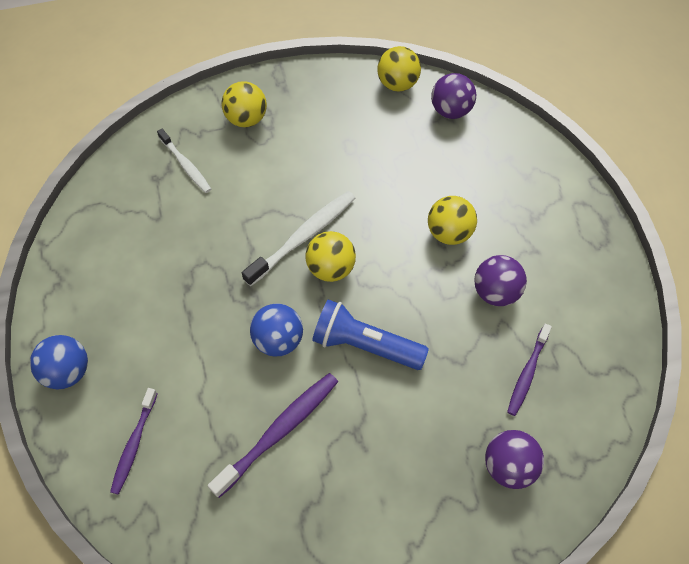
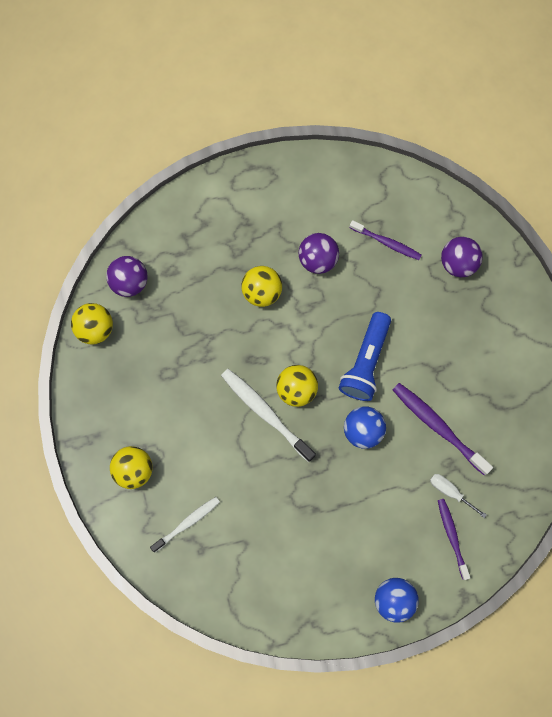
camera: 90 degrees left, 15 degrees up
(134, 444) = (452, 537): purple toothbrush -> purple toothbrush turned 120 degrees counterclockwise
(192, 444) = (450, 492): none -> white screwdriver

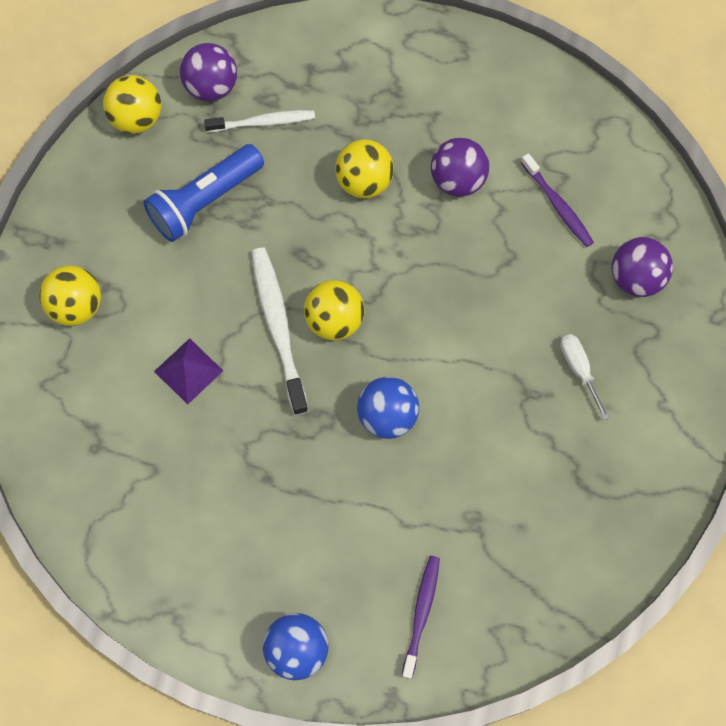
camera: 30 degrees right, 5 degrees down
(187, 523) = (99, 405): white toothbrush -> white toothbrush (263, 122)
(228, 471) = (188, 371): none -> purple pyramid
(366, 362) = (442, 335): blue flashlight -> blue flashlight (204, 201)
(438, 427) = (487, 465): purple toothbrush -> none
(450, 492) = (453, 555): white screwdriver -> white screwdriver (579, 370)

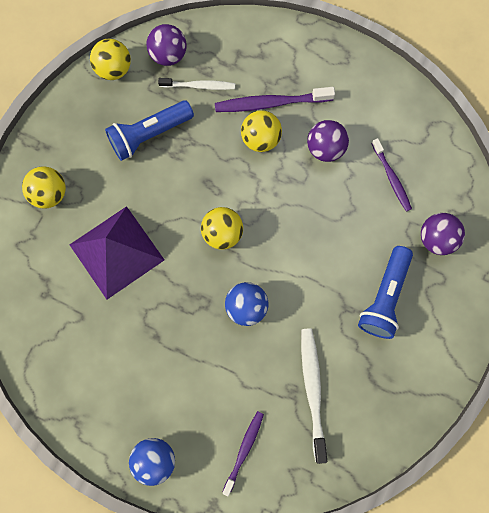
camera: 10 degrees right, 5 degrees up
(188, 371) = (117, 252): purple pyramid -> purple pyramid, size x2.02
(278, 327) = (183, 232): white toothbrush -> white toothbrush (312, 390)
(369, 130) = (271, 103): none -> purple toothbrush
(579, 370) = (385, 297): white screwdriver -> blue flashlight

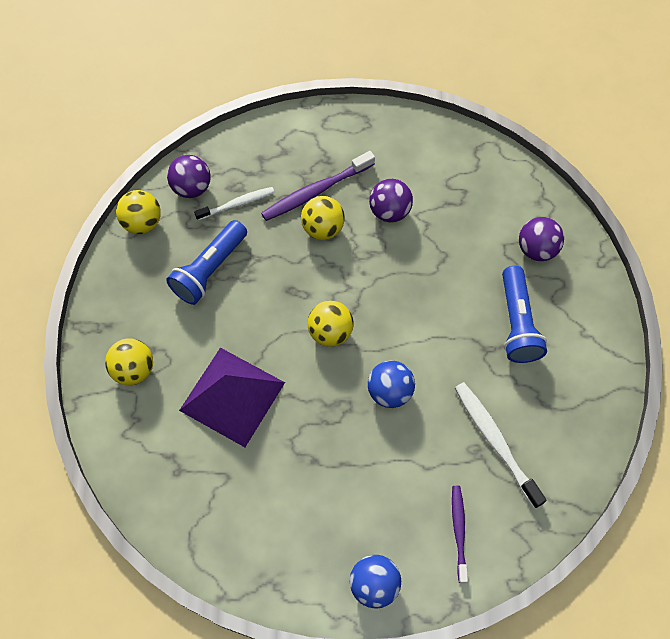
camera: 25 degrees left, 10 degrees down
(391, 178) = (466, 212): purple toothbrush -> none

